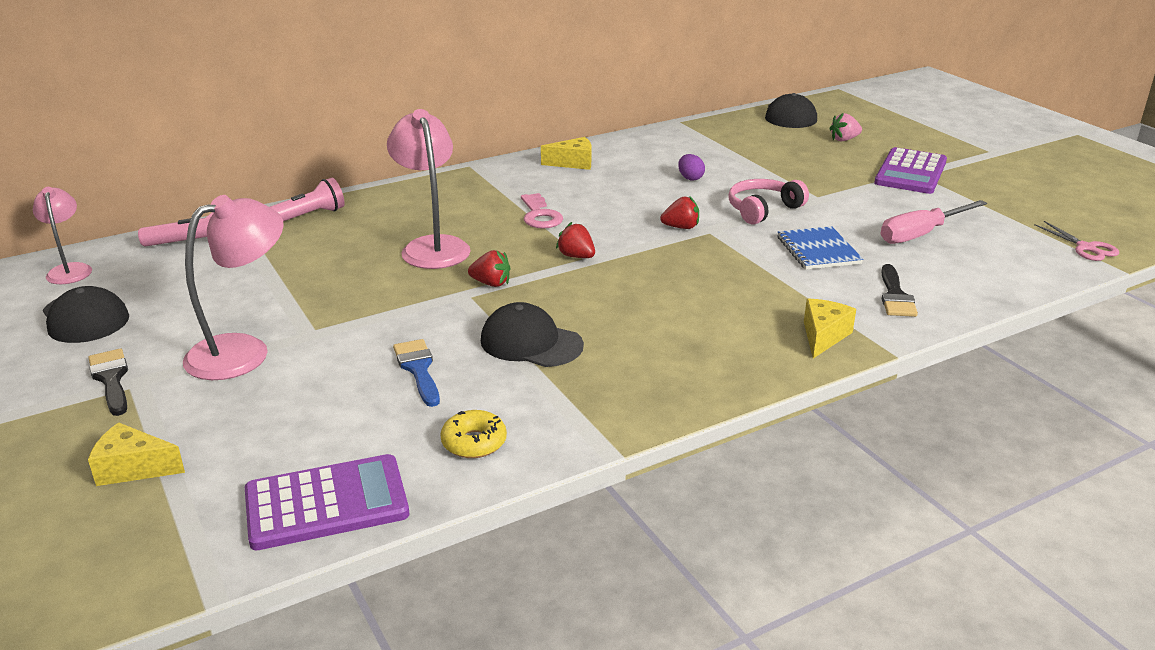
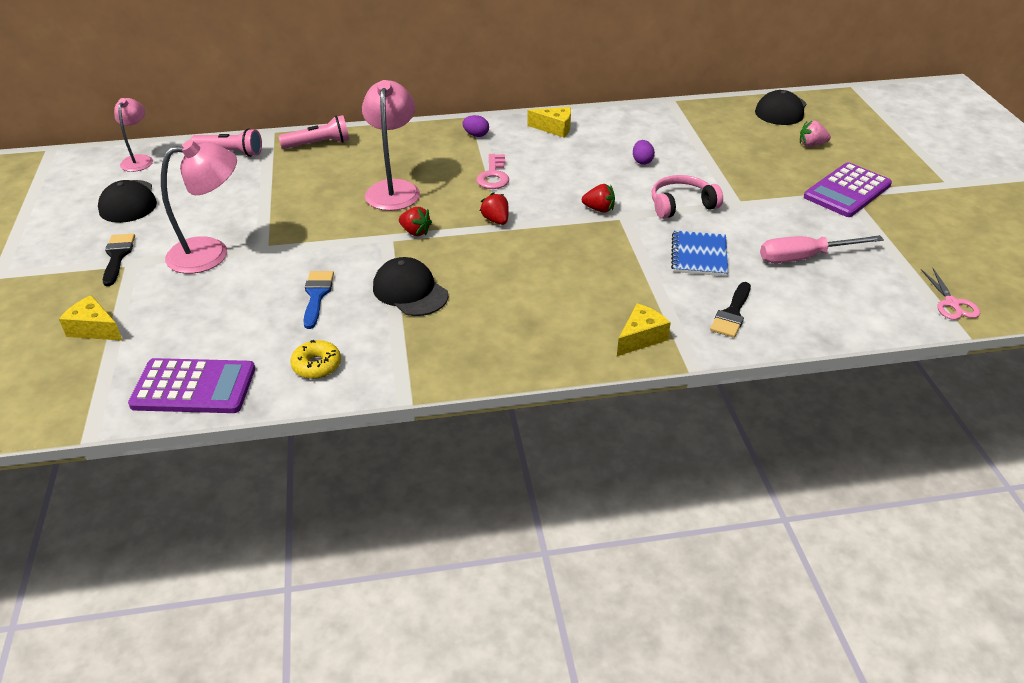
camera: 20 degrees right, 10 degrees up
(490, 181) = (476, 135): none -> purple egg

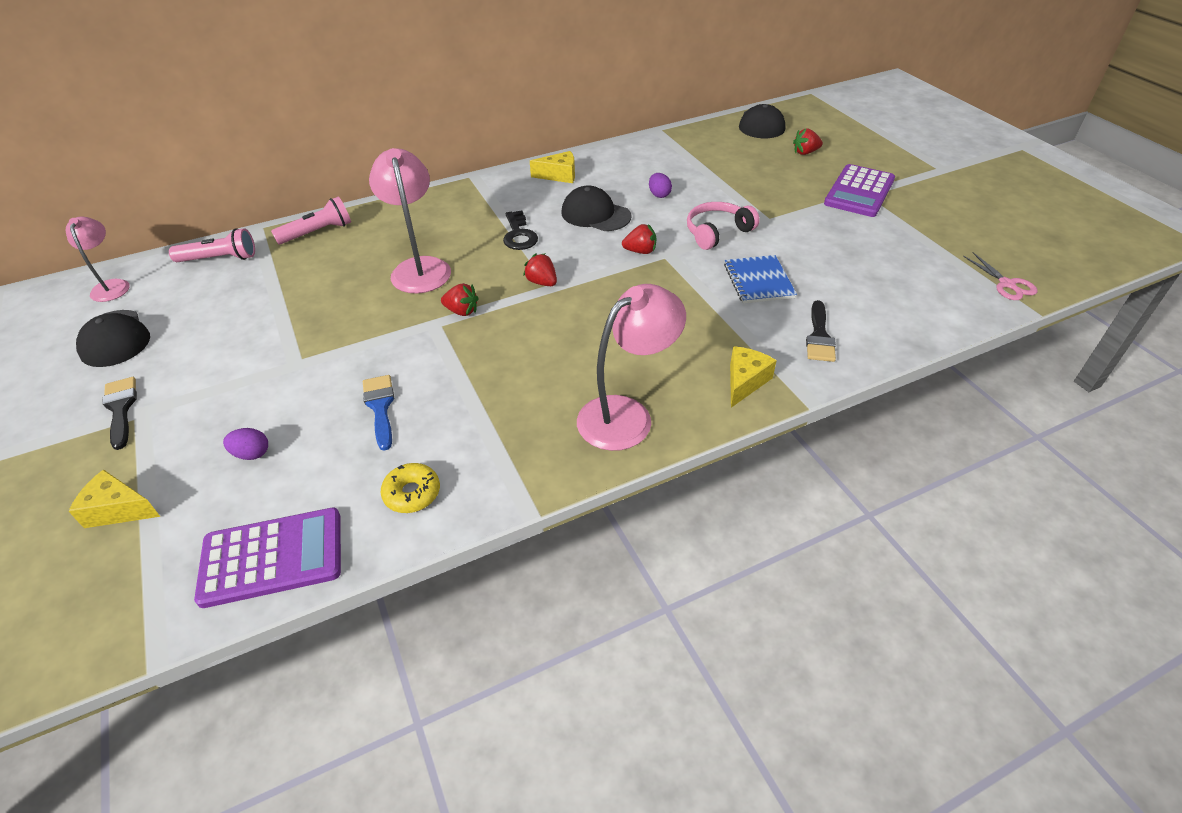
camera: 15 degrees left, 5 degrees up
(211, 253) = (236, 381): pink lamp -> pink lamp (627, 415)
(410, 291) = (483, 380): black cap -> black cap (595, 214)
(476, 135) = (483, 195): purple egg -> purple egg (252, 454)
(493, 176) = (519, 235): pink key -> black key
(804, 257) = (856, 264): pink screwdriver -> none
(811, 144) = (805, 152): pink strawberry -> red strawberry

